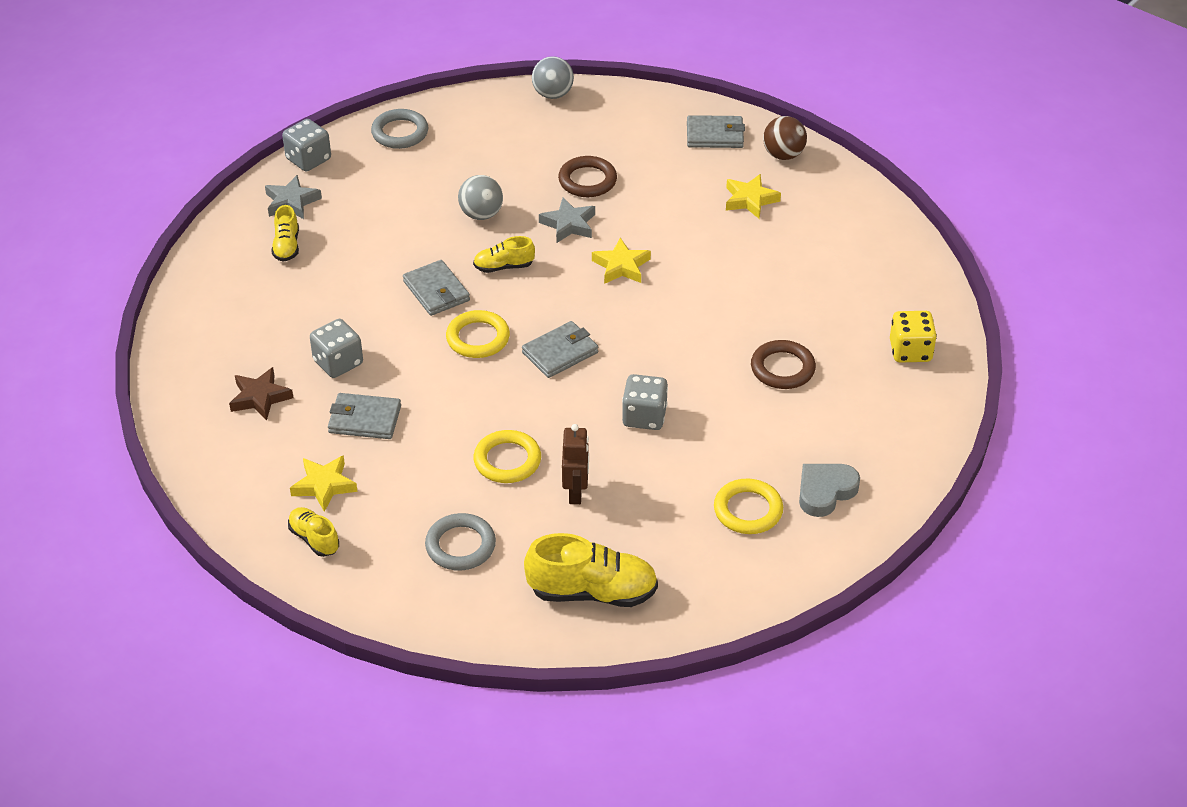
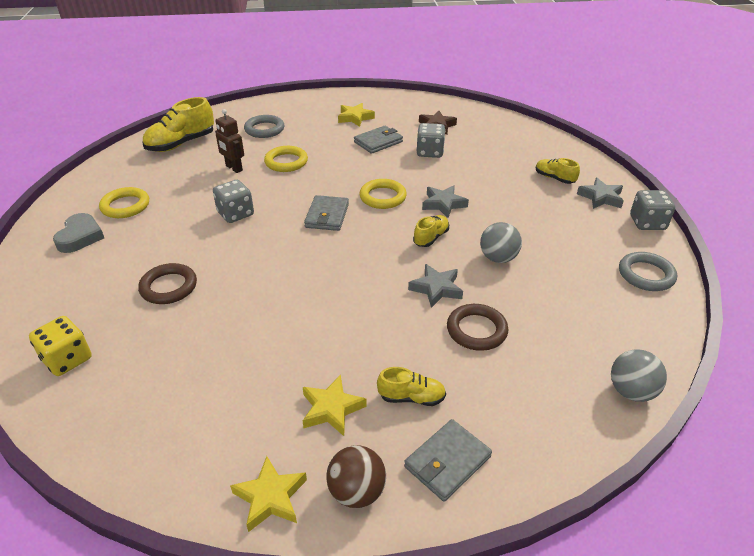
camera: 135 degrees right, 5 degrees down
(314, 539) = (330, 105): yellow shoe -> yellow shoe (411, 397)
(436, 291) = (443, 204): grey wallet -> grey star
(621, 266) = (360, 284): yellow star -> yellow star (270, 497)

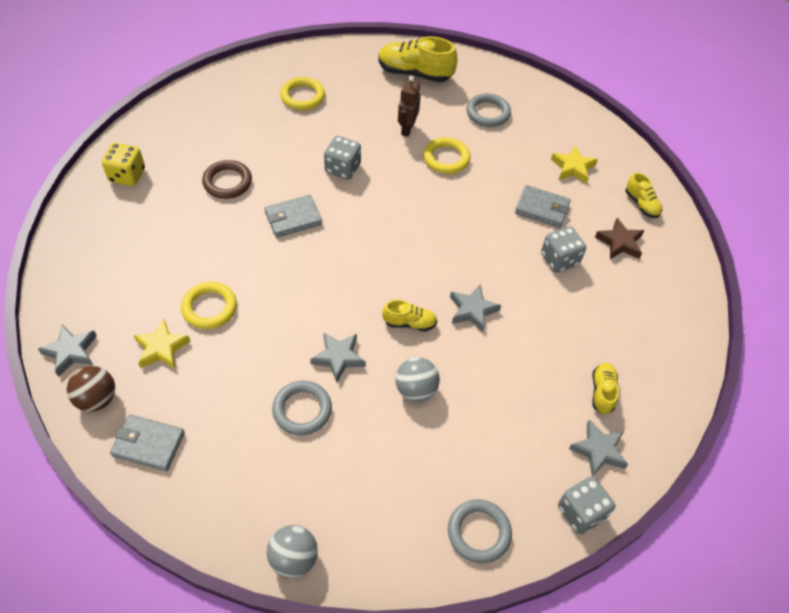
camera: 55 degrees right, 15 degrees up
(80, 237) = (248, 97): grey heart -> none
(270, 497) = (71, 352): yellow star -> grey star
(327, 216) = (386, 230): grey wallet -> grey wallet (293, 218)
(382, 197) = (446, 257): yellow ring -> yellow ring (209, 308)
(411, 397) = (199, 394): yellow shoe -> yellow shoe (641, 204)
(476, 330) = (302, 410): brown ring -> grey ring

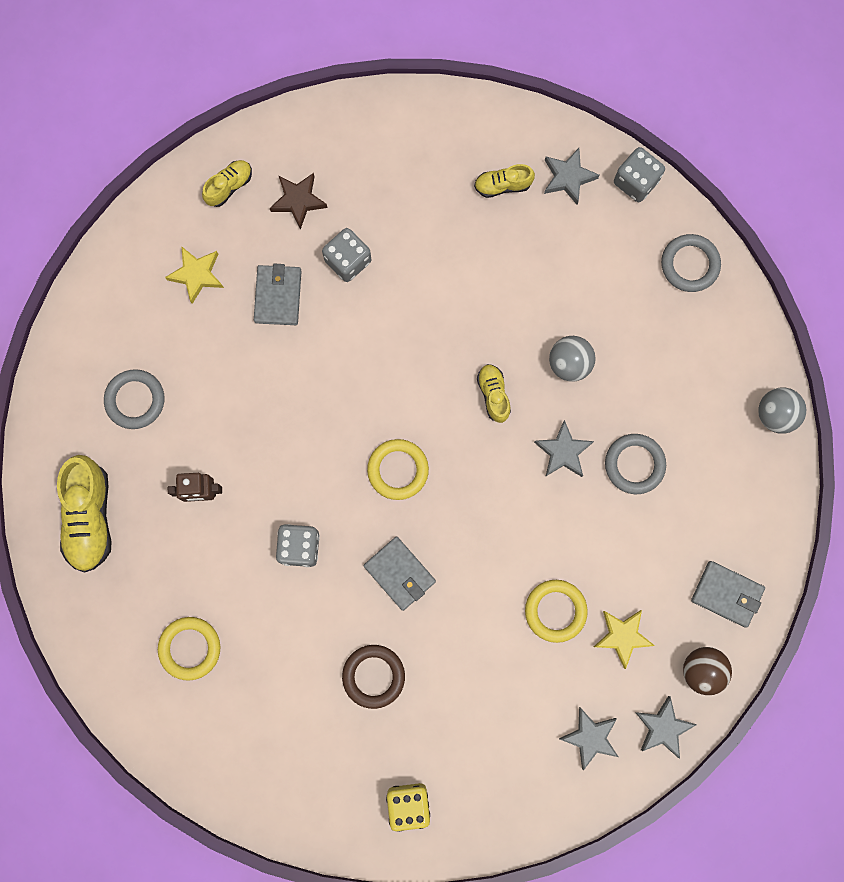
camera: 105 degrees left, 25 degrees up
(148, 444) = (727, 594): grey wallet -> grey wallet turned 60 degrees counterclockwise
(446, 158) = (236, 428): yellow ring -> yellow ring (398, 470)
(472, 310) = (452, 335): grey star -> grey star (590, 737)

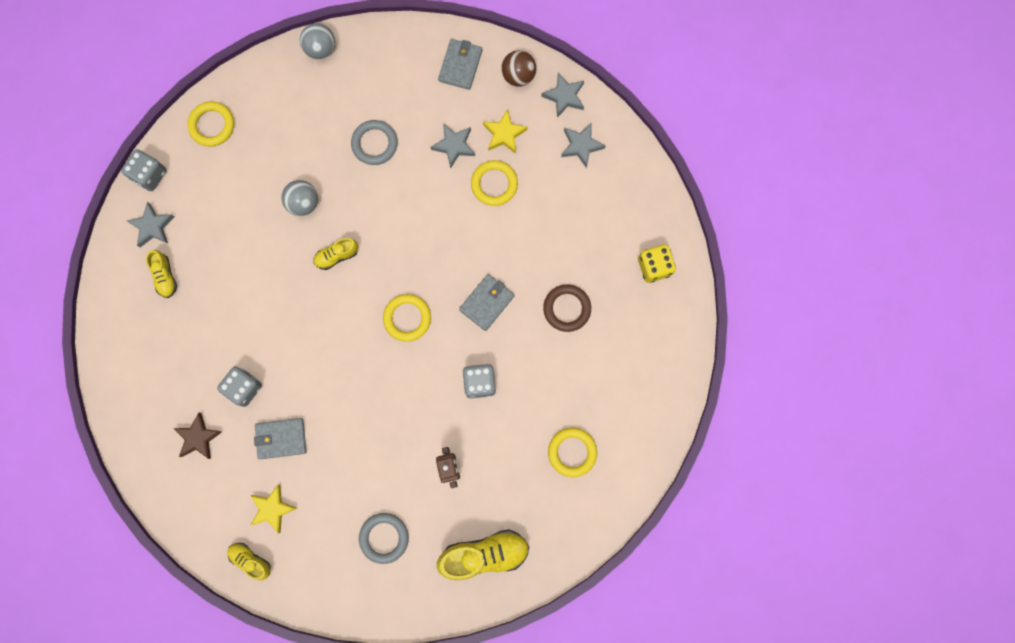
camera: 100 degrees left, 0 degrees up
(229, 186) = (193, 497): yellow shoe -> yellow shoe (250, 560)
(563, 452) = (373, 197): grey star -> grey star (454, 146)
(689, 264) = (212, 125): grey ring -> yellow ring

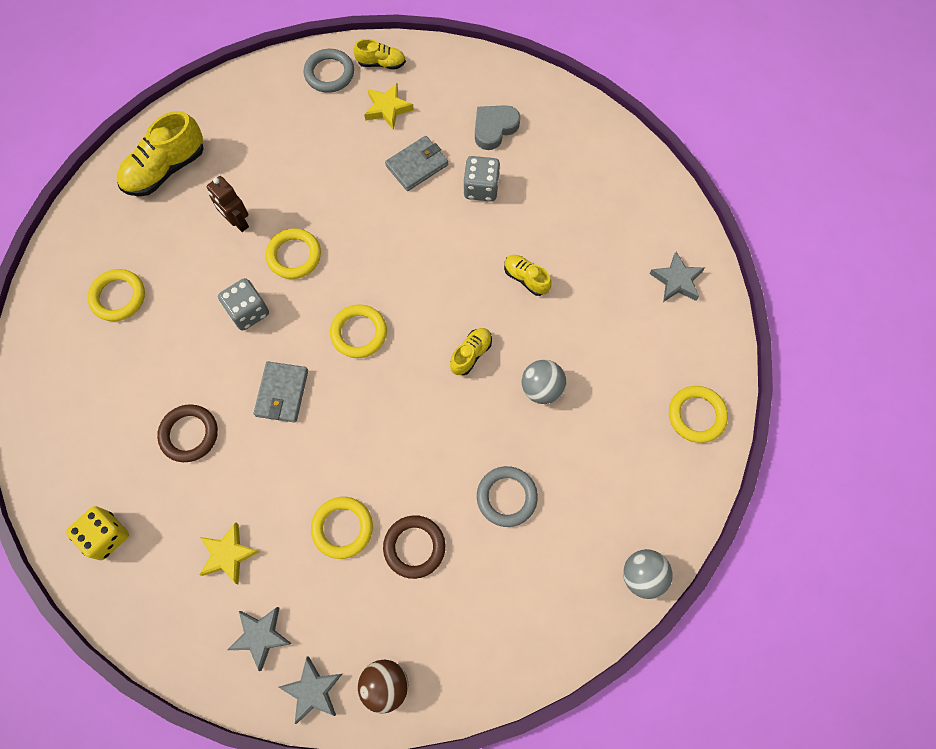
camera: 150 degrees right, 10 degrees down
(149, 175) = (719, 328): grey dice -> none
(165, 276) = (628, 243): yellow shoe -> yellow shoe (526, 278)
(198, 437) = (494, 128): brown star -> grey heart
(384, 537) = (269, 136): grey ring -> grey ring (329, 73)
(421, 411) = (294, 256): none -> yellow ring
(454, 146) = (414, 547): grey star -> brown ring
(460, 65) = (464, 655): grey wallet -> none
(504, 134) = (363, 597): yellow star -> yellow star (228, 554)

